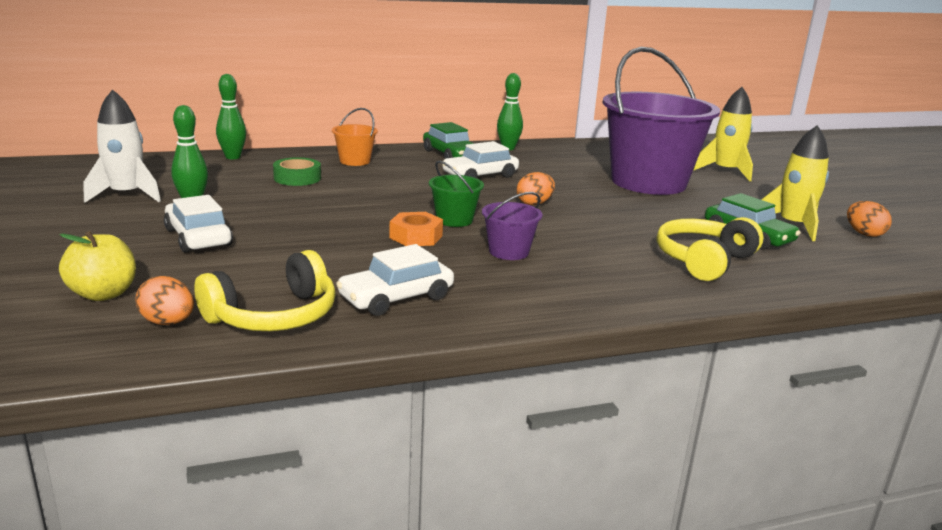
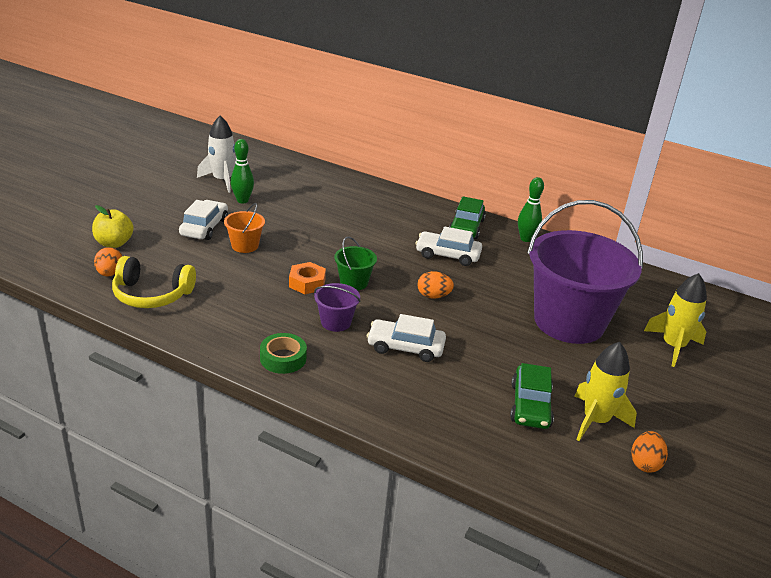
camera: 45 degrees right, 10 degrees up
(233, 157) = (324, 172): green bowling pin -> none
(297, 178) = (328, 205): green tape -> green tape (283, 358)
(355, 161) = (389, 205): orange bucket -> orange bucket (245, 245)
(396, 297) = (219, 316): white car -> white car (405, 347)
(703, 260) = (445, 401): yellow headphones -> none

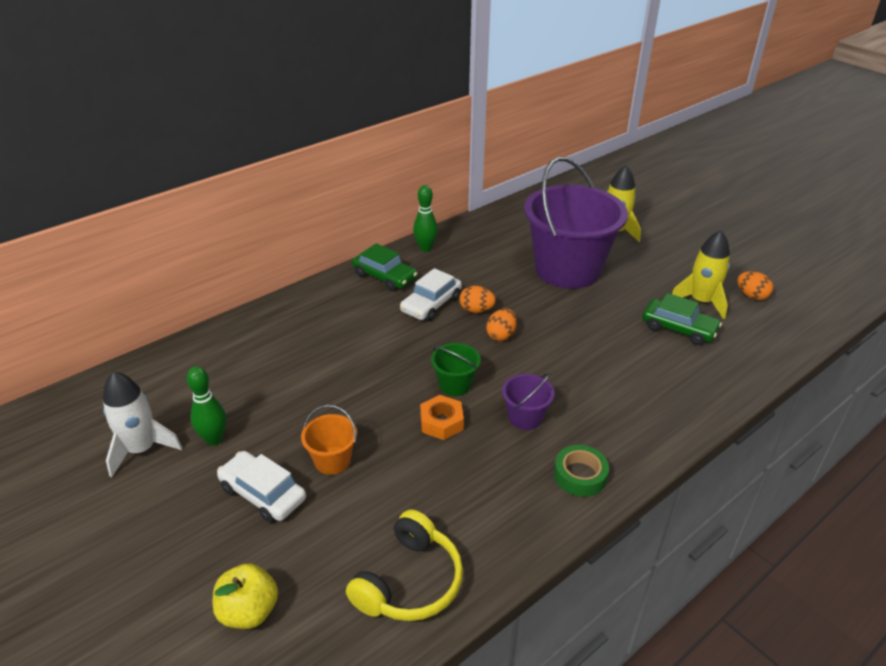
camera: 65 degrees left, 5 degrees up
(110, 273) = (334, 627): orange egg -> orange egg (476, 310)
(405, 347) = (581, 378): white car -> none

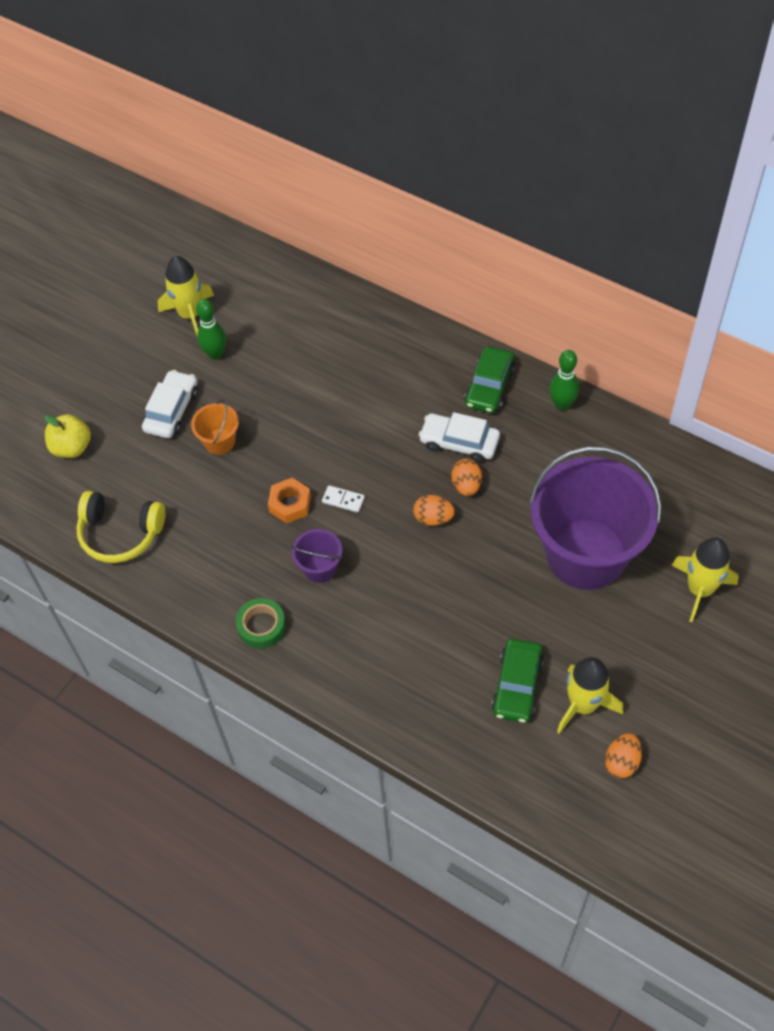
camera: 75 degrees right, 20 degrees up
(141, 449) = (190, 314): white rocket -> yellow rocket
(455, 384) = (343, 500): green bucket -> white domino

